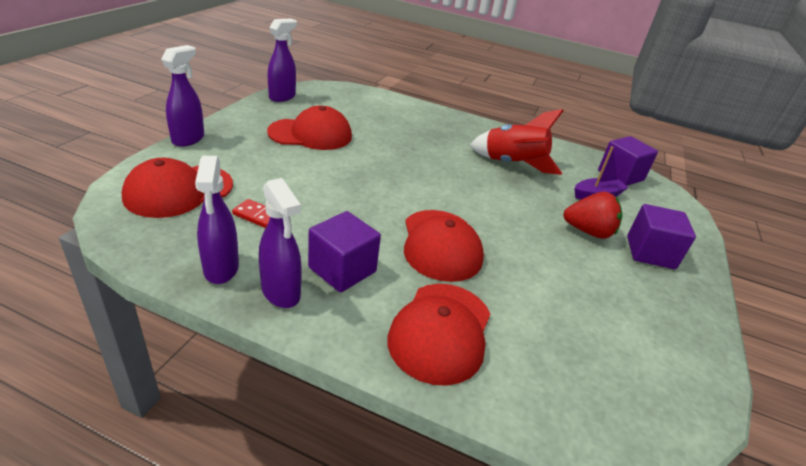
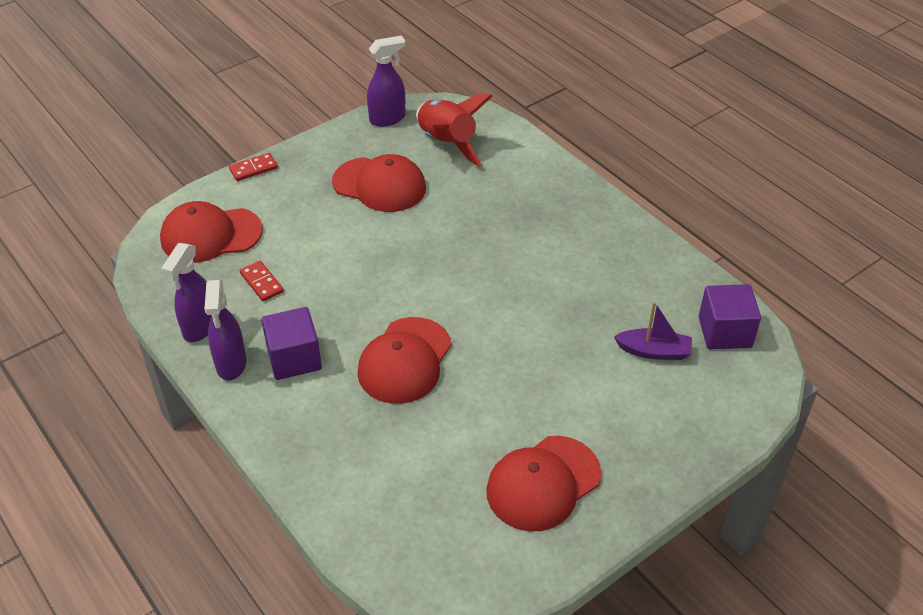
camera: 35 degrees right, 10 degrees up
(188, 139) = (253, 169): purple spray bottle -> red domino
(441, 332) = (331, 442): red cap -> red cap (543, 483)
(512, 164) = (586, 280): red rocket -> red rocket (447, 143)
(588, 231) = (585, 394): red strawberry -> none
(650, 252) = (634, 440): purple cube -> none

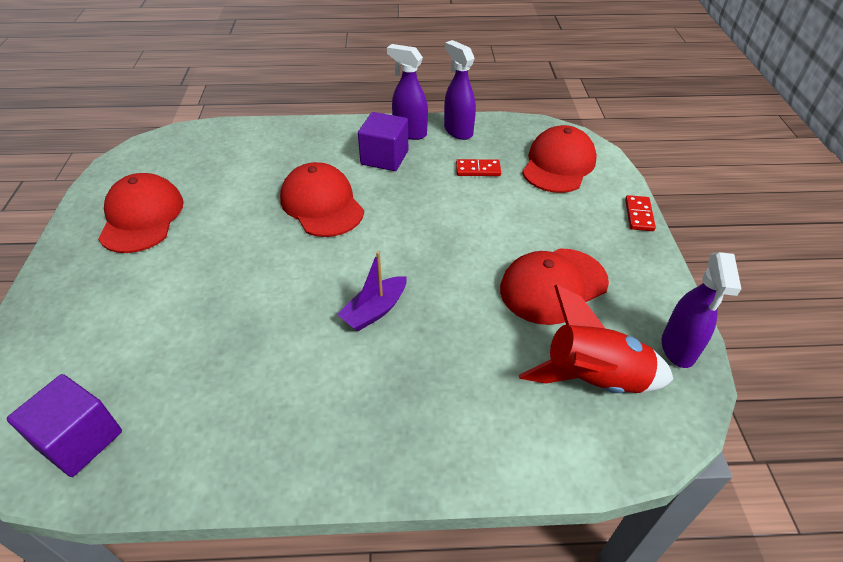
camera: 125 degrees right, 0 degrees up
(654, 351) = (140, 360): purple boat -> purple boat (374, 311)

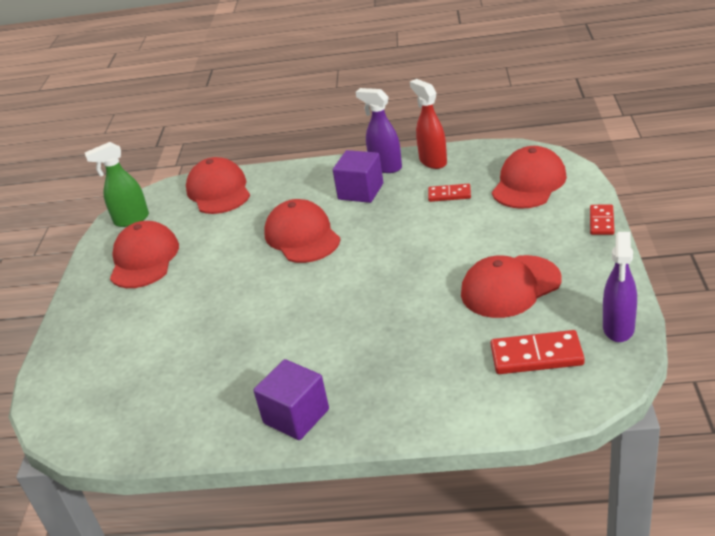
camera: 10 degrees right, 10 degrees down
(80, 440) = (113, 421): purple cube -> purple cube (296, 416)
(131, 168) = (131, 220): none -> green spray bottle
(231, 143) = (219, 191): none -> red cap
(374, 311) = (348, 317): purple boat -> none
(458, 131) = (433, 161): purple spray bottle -> red spray bottle
(593, 379) = (536, 355): red rocket -> red domino

